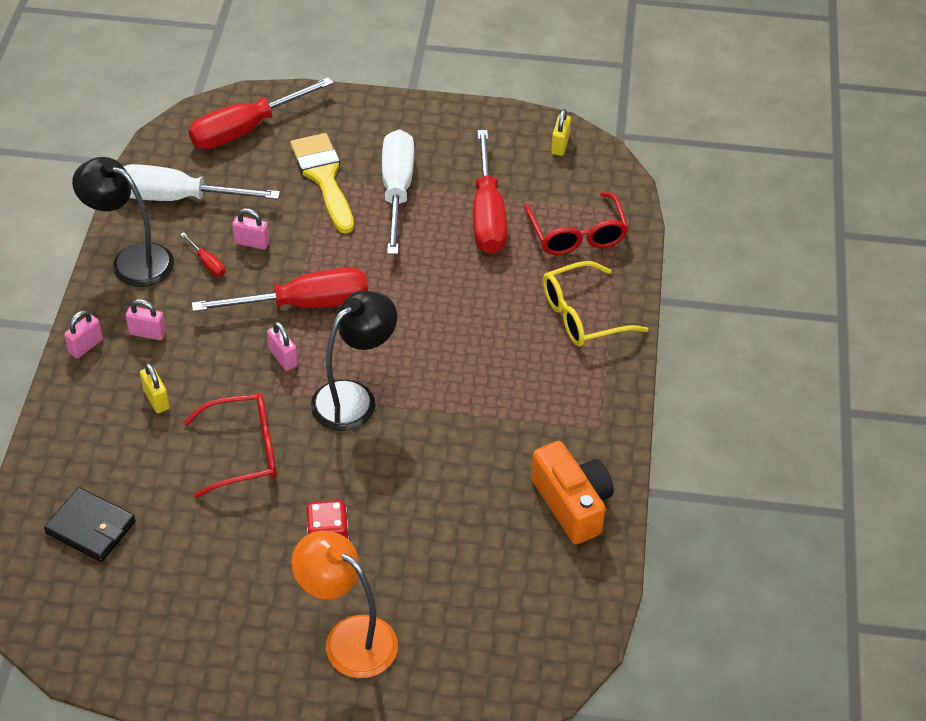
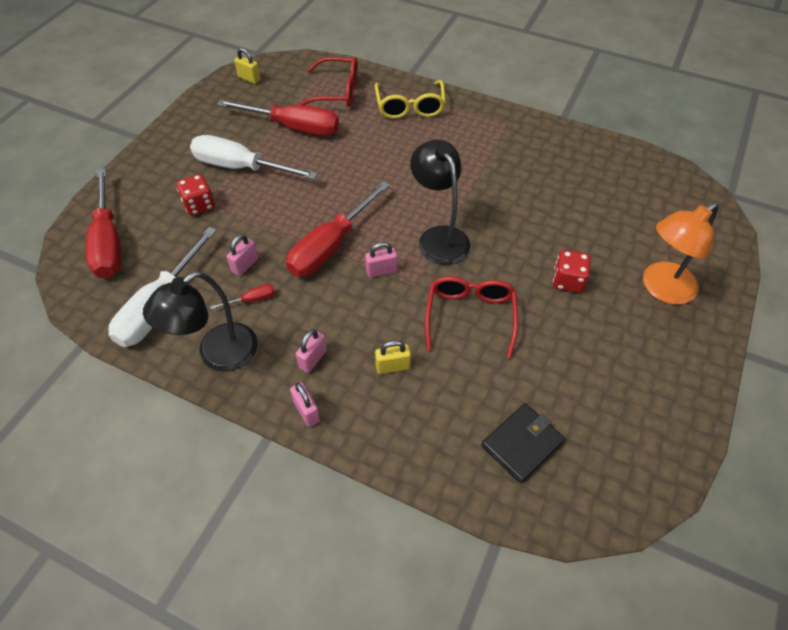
camera: 70 degrees left, 5 degrees up
(304, 304) = (330, 246): red screwdriver -> red screwdriver turned 150 degrees counterclockwise
(323, 177) = (199, 205): yellow brush -> red dice
(572, 504) = (567, 150): orange camera -> none

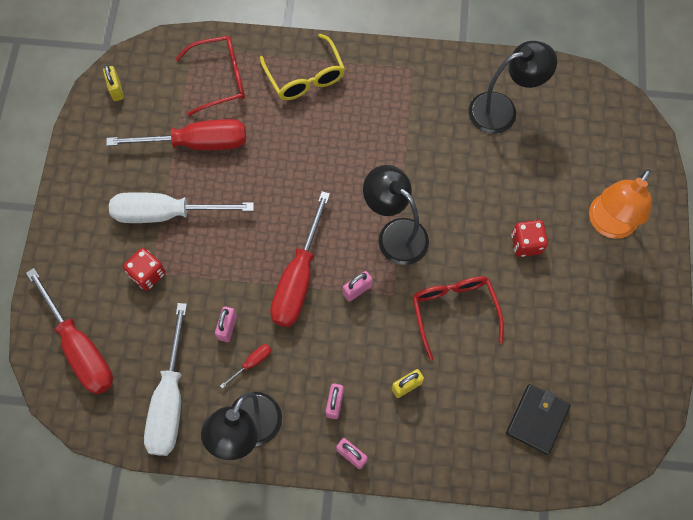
camera: 20 degrees left, 15 degrees up
(249, 78) = (116, 89): yellow padlock -> yellow padlock turned 60 degrees clockwise
(582, 172) = (502, 110): none -> black lamp

